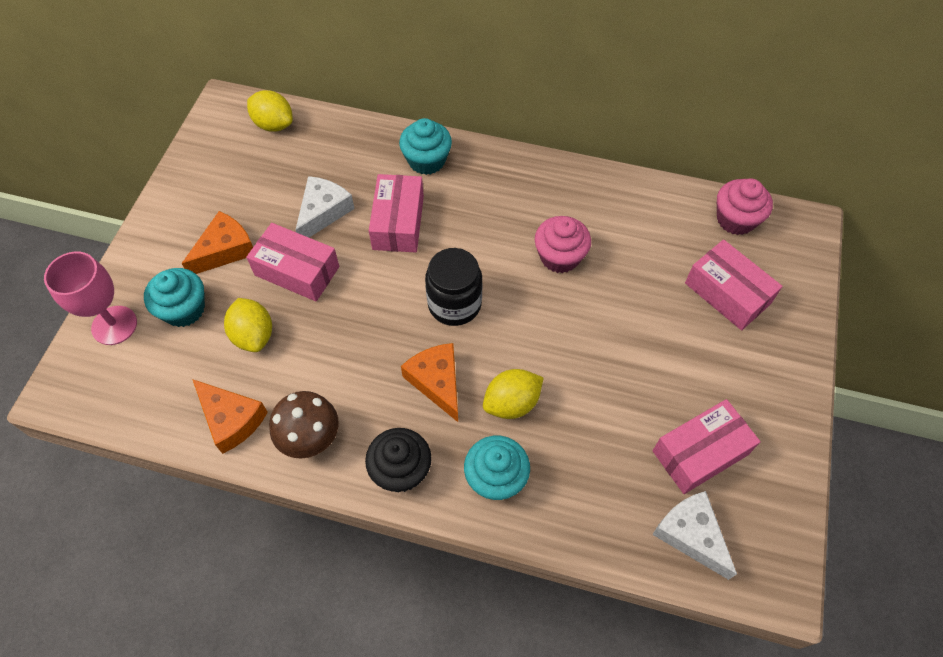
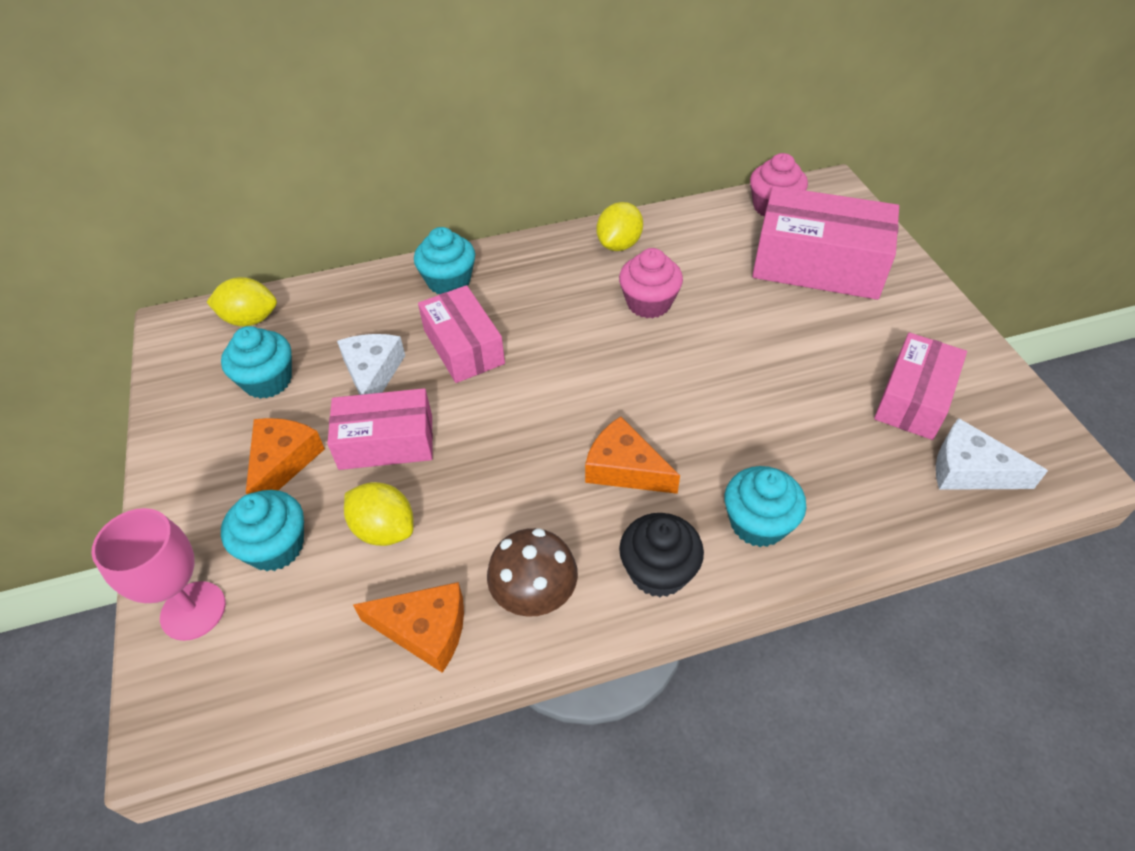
camera: 30 degrees left, 10 degrees down
(254, 181) = (268, 381): none -> turquoise cupcake
(454, 304) = (582, 390): black jar -> none
(511, 403) = (714, 448): yellow lemon -> yellow lemon (619, 244)
(727, 293) = (818, 264): pink box -> pink box, size x1.57

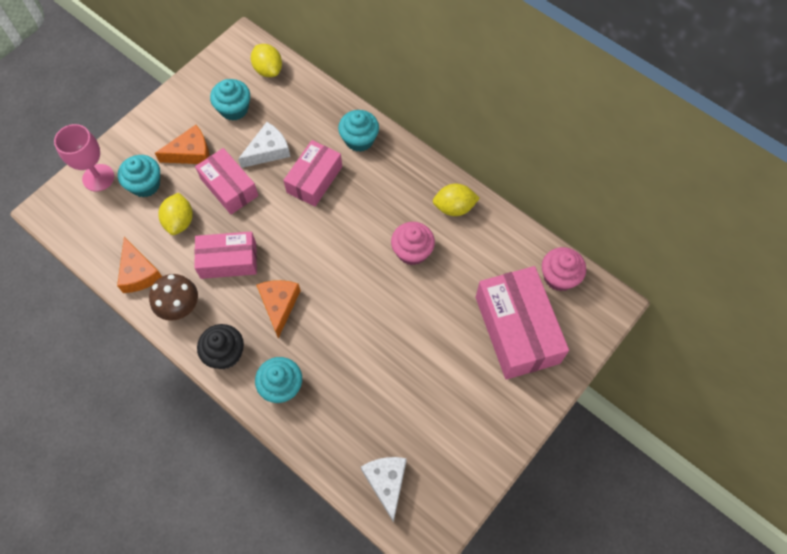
camera: 55 degrees right, 15 degrees up
(913, 398) = (426, 432): pink box -> pink box (228, 260)

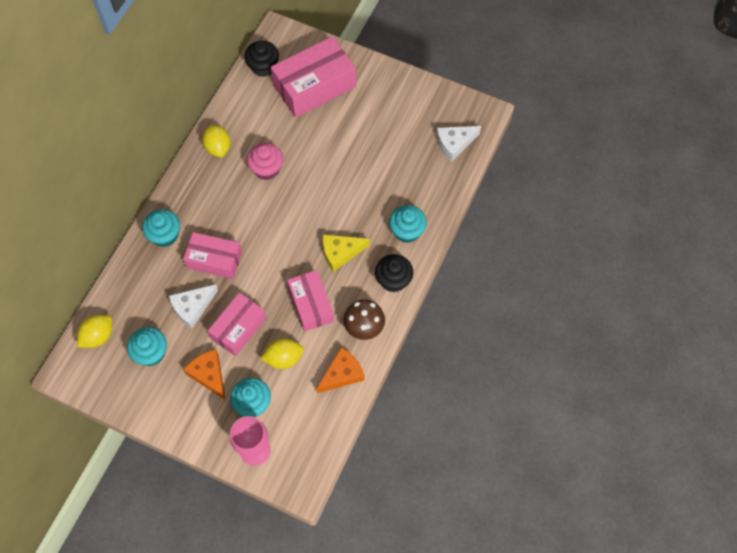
camera: 105 degrees left, 0 degrees up
(268, 151) = (192, 307): white cheese -> white cheese turned 75 degrees counterclockwise
(279, 305) = (340, 253): orange cheese -> yellow cheese
(559, 277) = (263, 66): pink cupcake -> black cupcake

